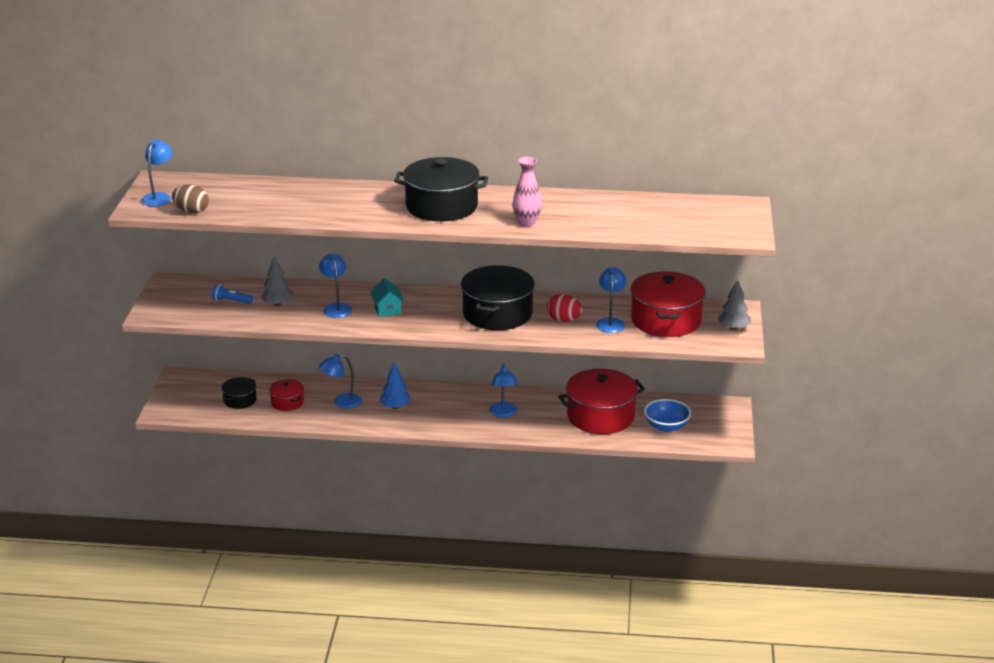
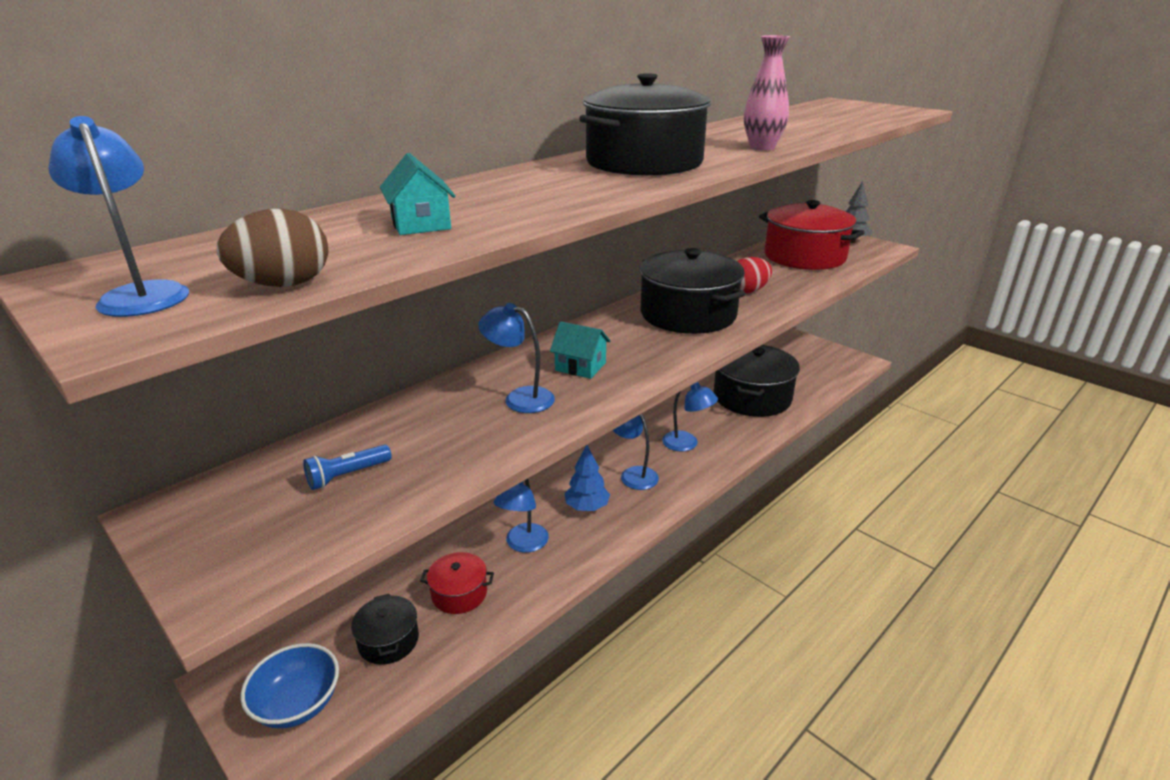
camera: 50 degrees left, 0 degrees up
(275, 203) = (421, 224): none -> turquoise house
(277, 304) = (432, 438): grey tree -> none
(600, 416) = (752, 397): red pot -> black pot
(610, 322) = (780, 276): blue lamp -> blue lamp (633, 474)
(666, 427) = (803, 376): blue bowl -> blue bowl (298, 704)

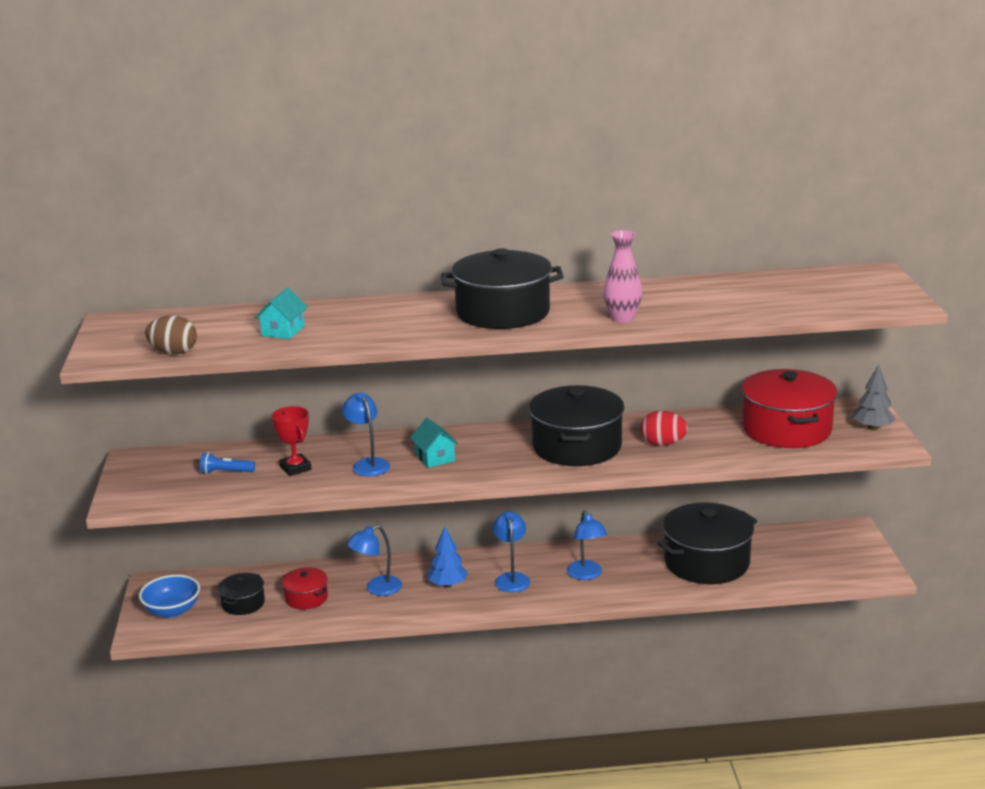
camera: 40 degrees right, 5 degrees down
(142, 294) = (122, 341): blue lamp -> none
(438, 434) = (295, 468): none -> red trophy

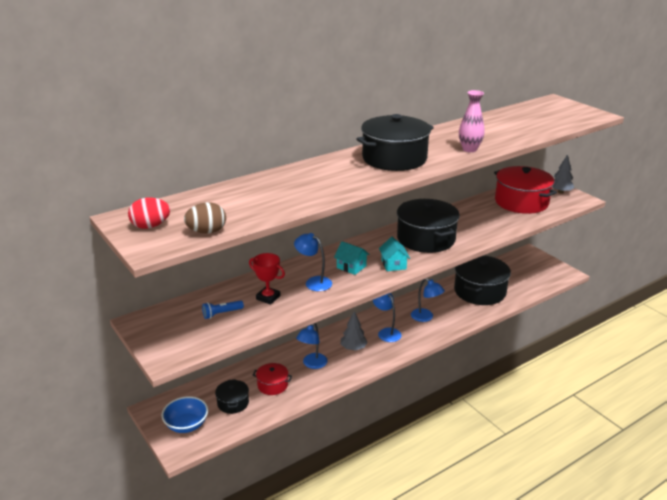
camera: 30 degrees left, 5 degrees up
(283, 331) = (267, 199): turquoise house -> turquoise house (393, 264)
(447, 585) = (353, 348): blue tree -> grey tree
(663, 444) = (470, 225): red egg -> red egg (150, 226)

